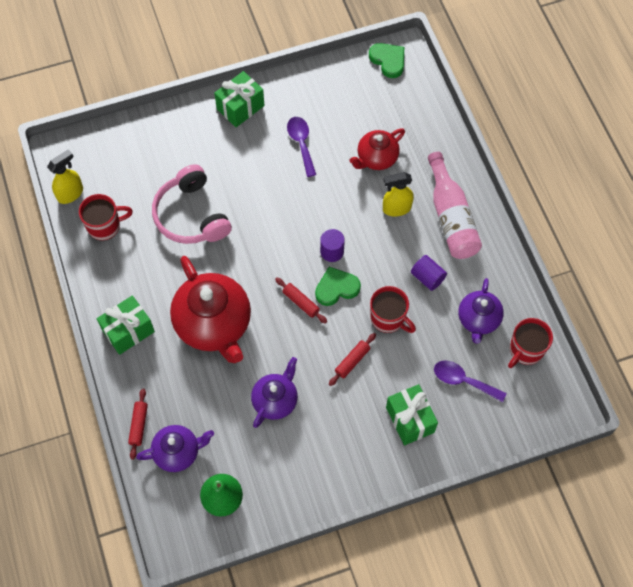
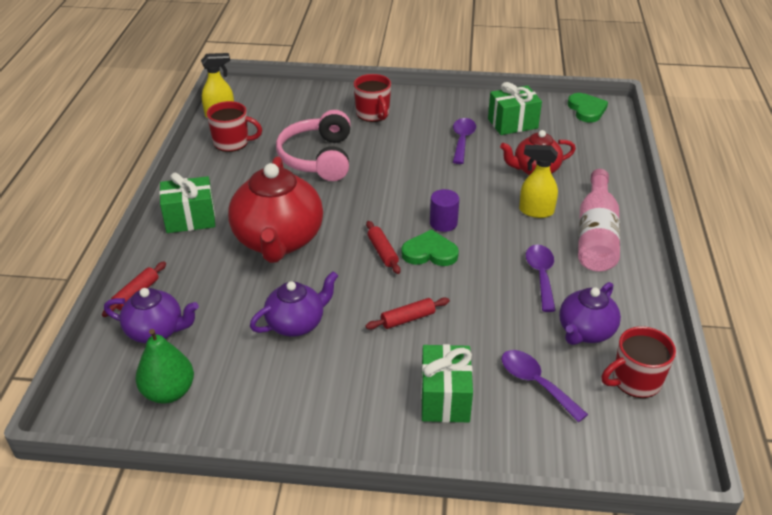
camera: 25 degrees right, 25 degrees down
(240, 107) = (418, 103): green gift -> green gift (512, 123)
(388, 318) = (474, 296): red mug -> red mug (373, 114)
(427, 277) = (541, 275): purple cylinder -> purple spoon

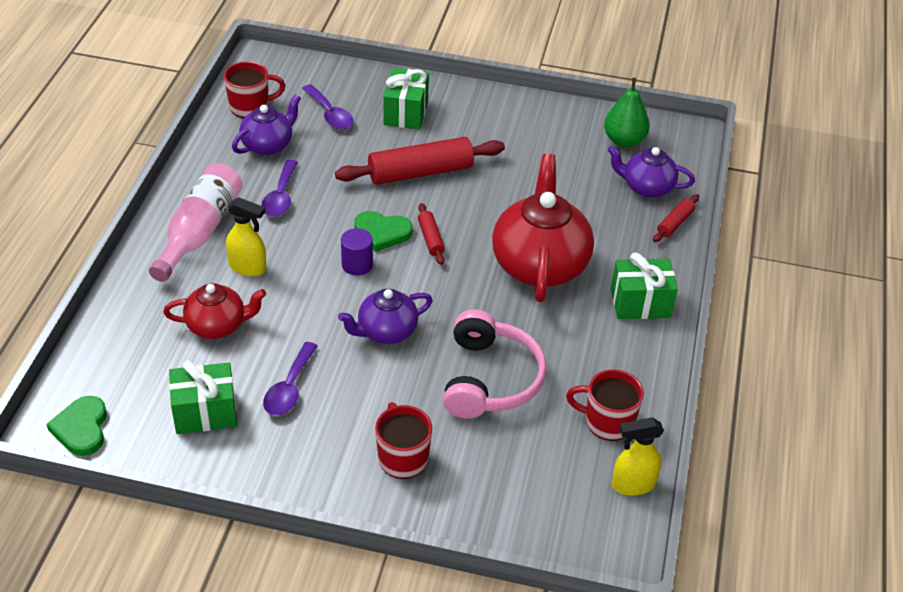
camera: 175 degrees left, 5 degrees up
(296, 323) = (521, 180): purple teapot -> purple teapot (386, 331)
(408, 319) = (420, 172): red rolling pin -> red rolling pin, size x2.09

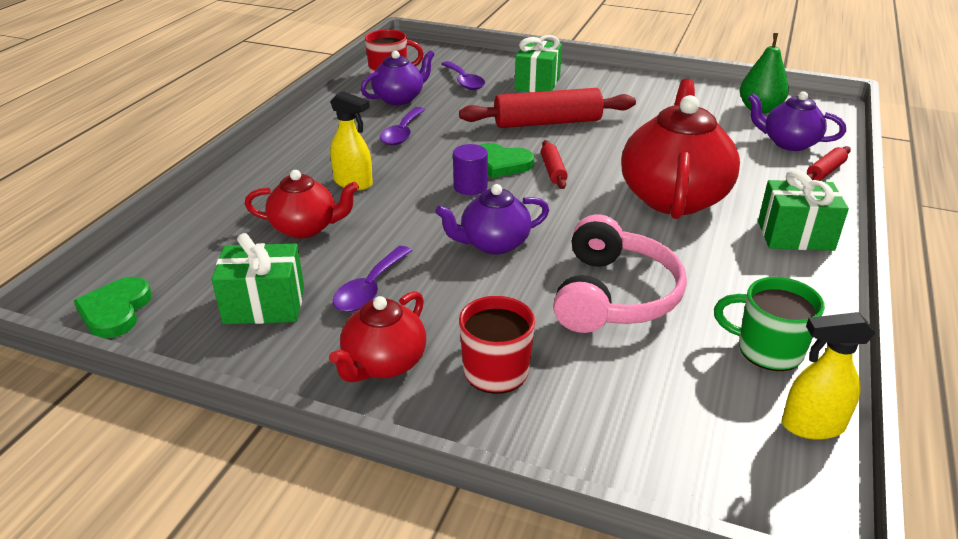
camera: 10 degrees right, 10 degrees down
(200, 231) = (313, 154): pink bottle -> none
(315, 460) = (383, 363): none -> red teapot
(607, 422) = (767, 350): red mug -> green mug

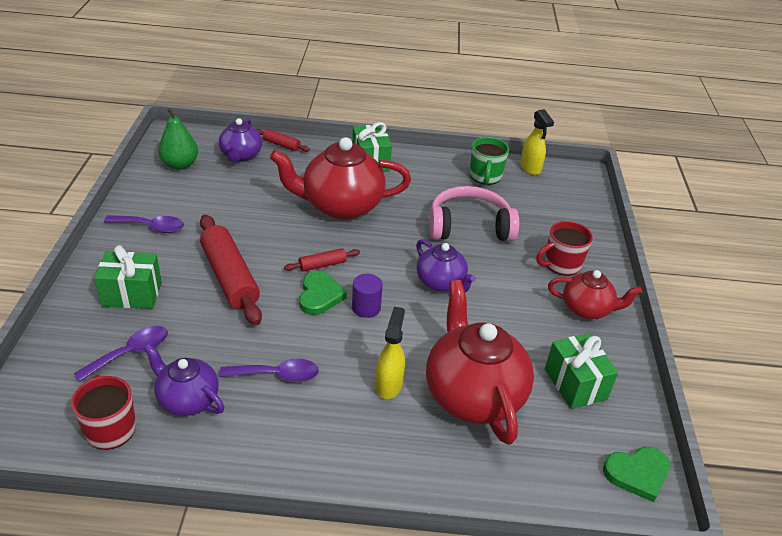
camera: 110 degrees left, 5 degrees up
(305, 228) = (473, 394): red teapot -> red teapot, size x1.76
(370, 288) = (525, 333): purple spoon -> purple spoon (151, 227)

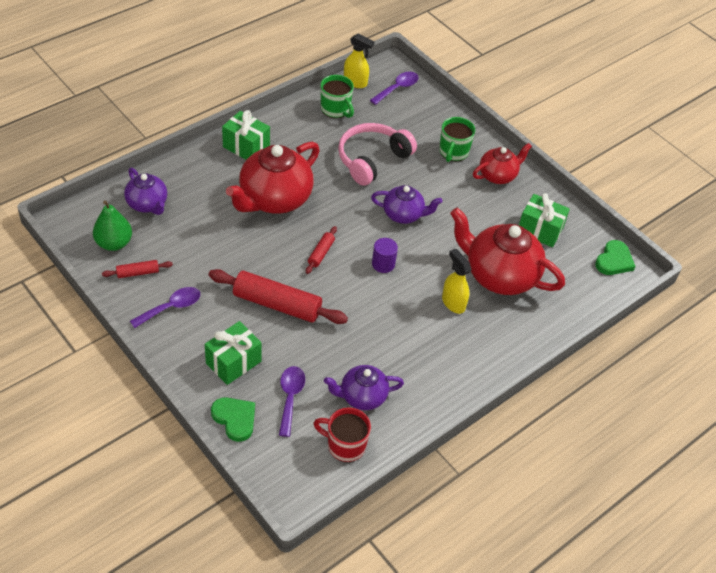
camera: 45 degrees left, 10 degrees up
(277, 375) = (390, 344): purple spoon -> purple spoon (397, 88)
(281, 145) = (164, 174): red rolling pin -> red rolling pin (138, 273)
(320, 295) = (347, 276): green heart -> green heart (235, 419)
(561, 264) = (453, 152): red mug -> green mug

